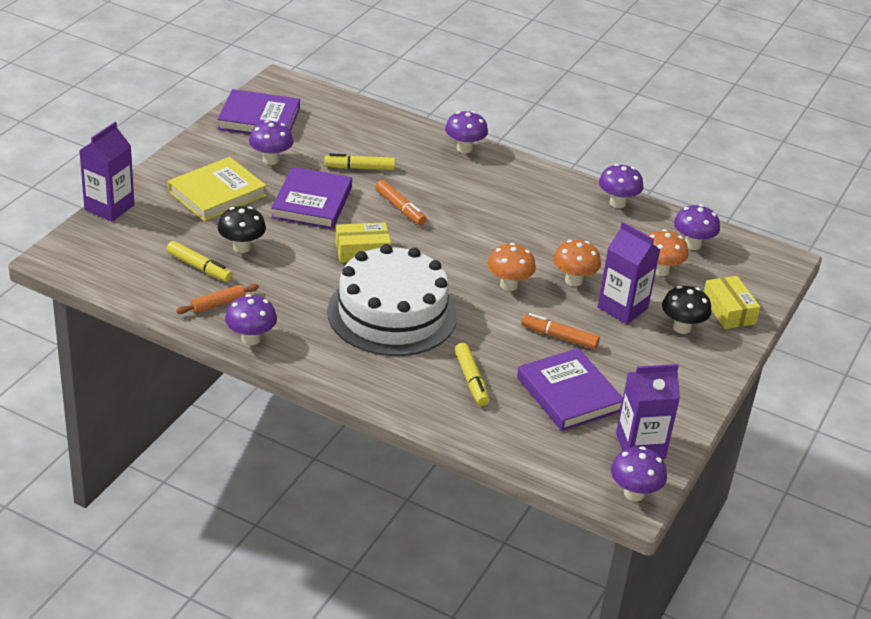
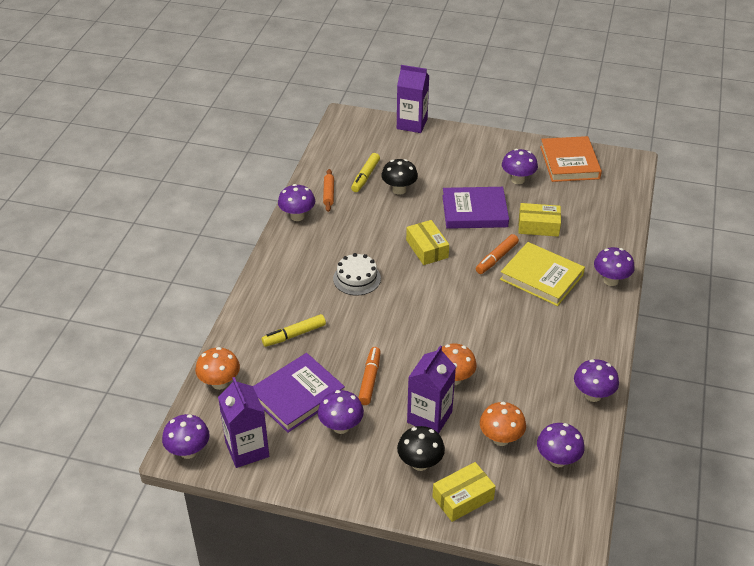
camera: 80 degrees right, 5 degrees up
(217, 193) = (457, 165): yellow book -> yellow book (541, 277)
(218, 304) = (328, 193): orange rolling pin -> orange rolling pin turned 45 degrees clockwise
(259, 119) = (569, 162): purple book -> orange book
(359, 168) = (538, 226): yellow marker -> yellow box
(392, 313) = (357, 278): white cake -> white cake, size x0.46
(509, 285) = (425, 338): orange mushroom -> orange mushroom (220, 383)
(622, 370) = (341, 427): none -> purple mushroom

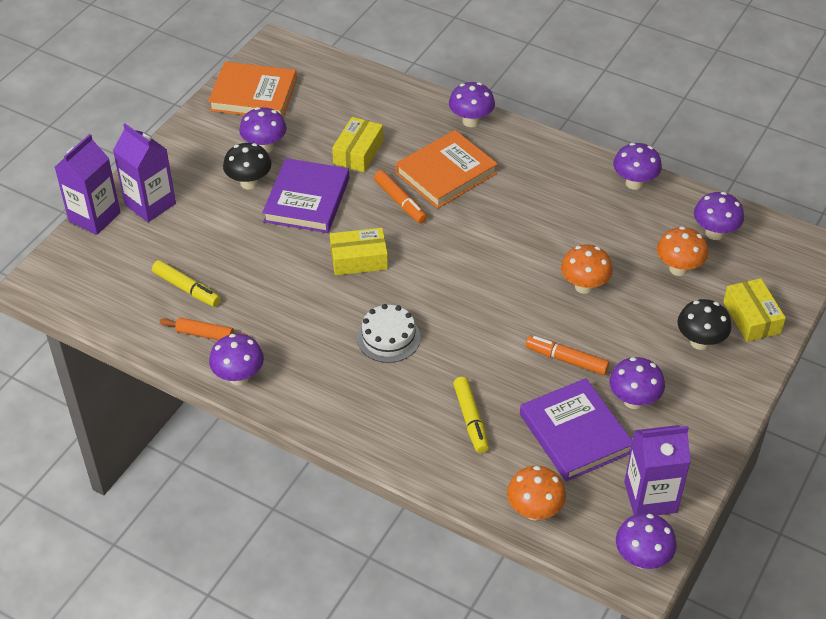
camera: 75 degrees left, 5 degrees up
(399, 190) = (232, 260): black mushroom -> black mushroom (249, 183)
(429, 417) = (636, 319): purple carton -> purple carton (150, 204)
(541, 277) = (446, 173): yellow book -> orange book

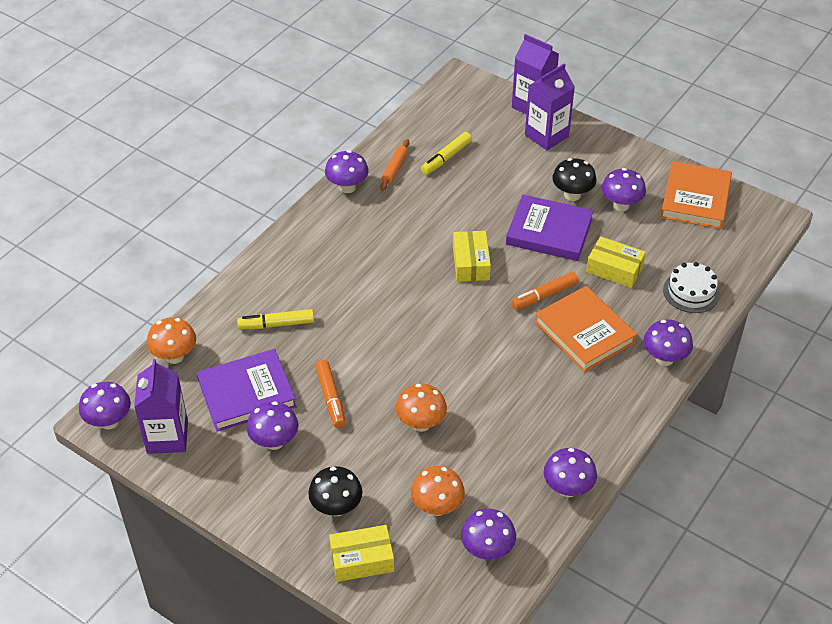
camera: 95 degrees right, 0 degrees up
(388, 338) = (375, 278): white cake -> white cake (691, 292)
(566, 360) = (331, 398): orange marker -> orange marker turned 135 degrees clockwise

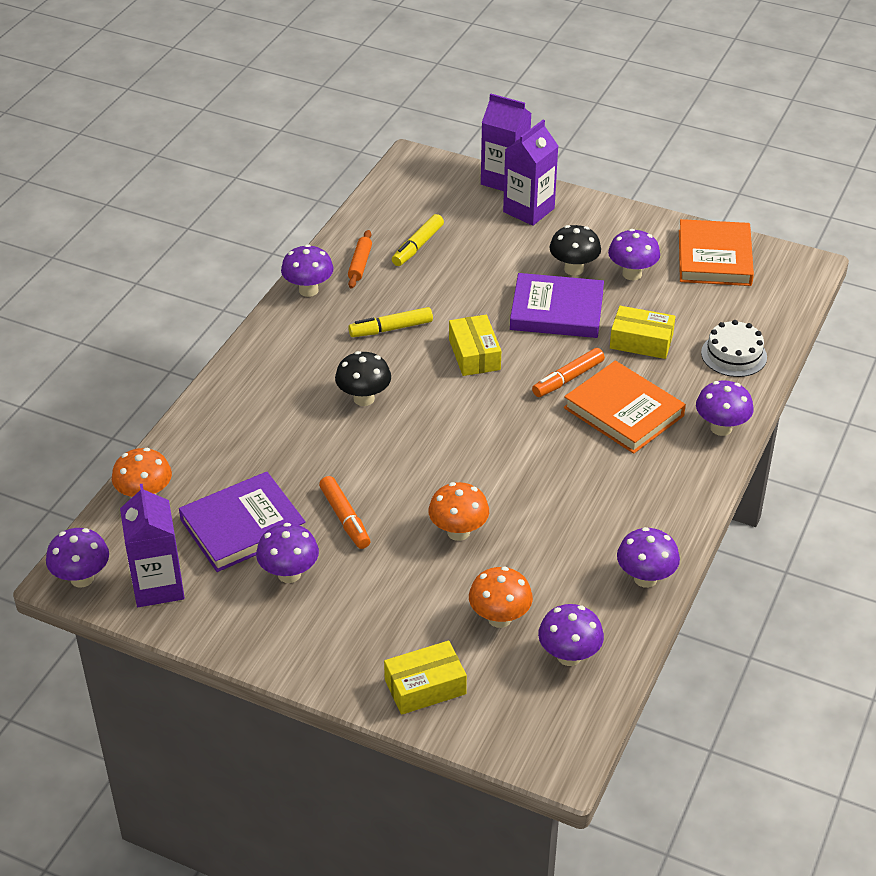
camera: 10 degrees left, 5 degrees down
(276, 324) = (260, 447): yellow marker -> yellow marker (391, 329)
(336, 507) = (381, 635): black mushroom -> black mushroom (364, 398)

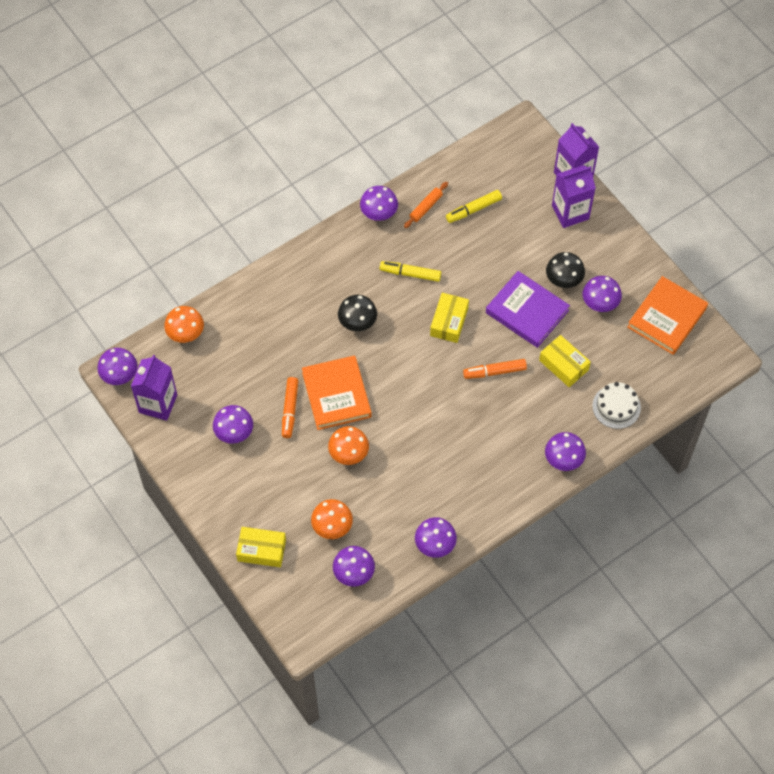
camera: 30 degrees right, 20 degrees up
(243, 526) = (228, 385): purple book -> none
(623, 412) = (511, 416): orange book -> orange book (336, 395)

